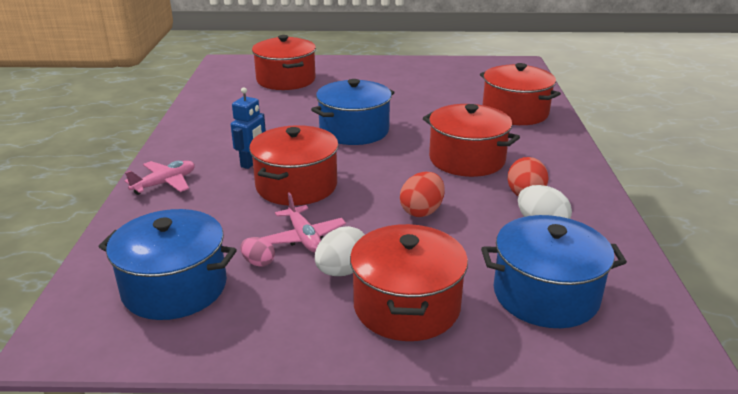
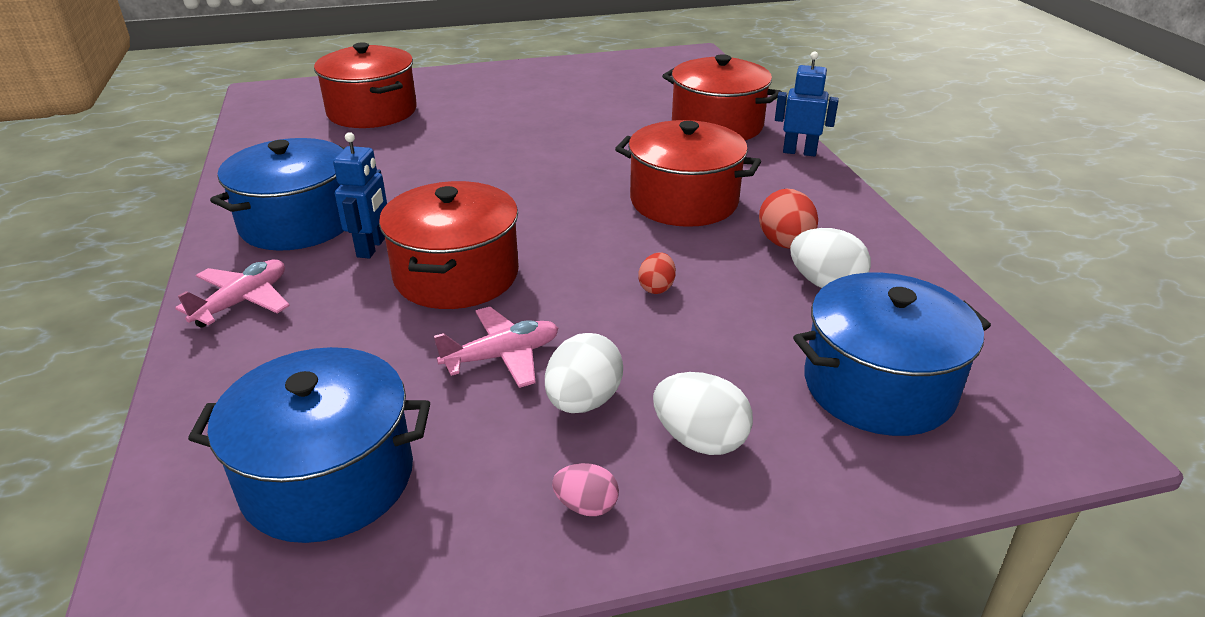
camera: 15 degrees left, 5 degrees up
(258, 262) = (448, 410): pink egg -> pink egg (586, 506)
(304, 237) = (502, 356): pink plane -> pink plane turned 75 degrees counterclockwise
(354, 130) = (507, 178): blue pot -> blue pot (297, 222)
(406, 306) = (700, 440): red pot -> white egg
(422, 211) = (656, 288): red egg -> red egg, size x0.60
(567, 137) = (799, 152): none -> blue robot

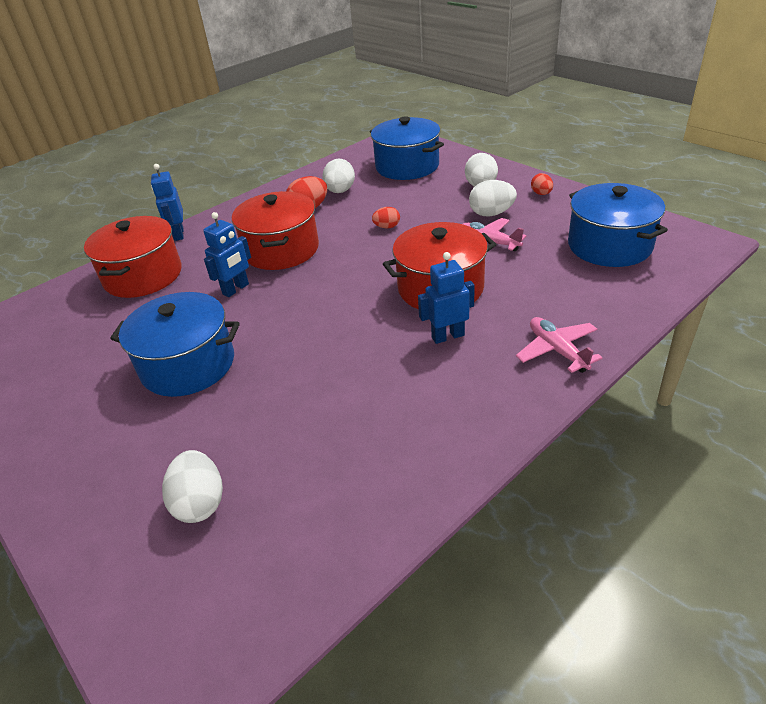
camera: 115 degrees left, 5 degrees up
(242, 302) = (557, 350): pink plane -> pink plane turned 60 degrees clockwise
(297, 222) = (454, 393): blue pot -> blue pot (188, 365)
(372, 111) = (200, 503): red pot -> white egg
(586, 506) = (541, 194): pink egg -> red egg
(626, 162) = (236, 289): none -> blue robot

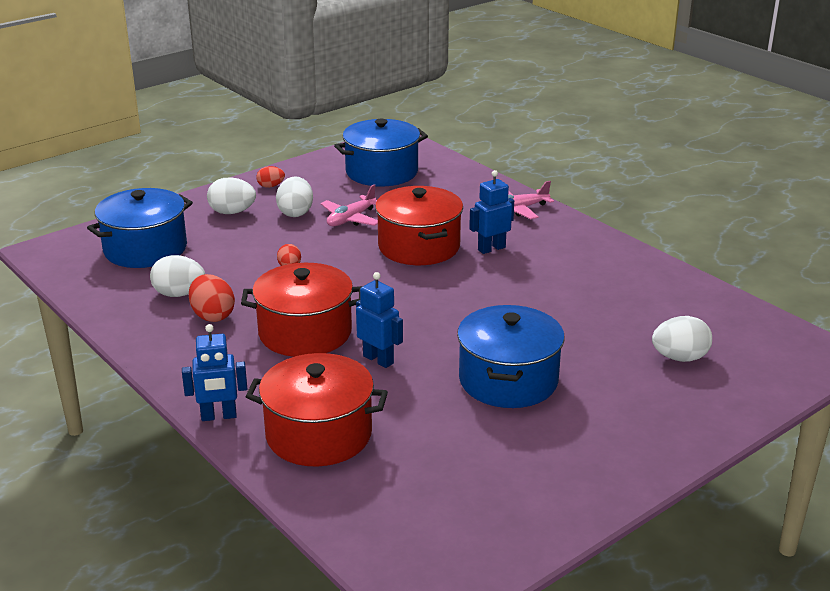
camera: 90 degrees left, 10 degrees down
(447, 336) = (491, 248): blue robot -> blue robot turned 75 degrees clockwise

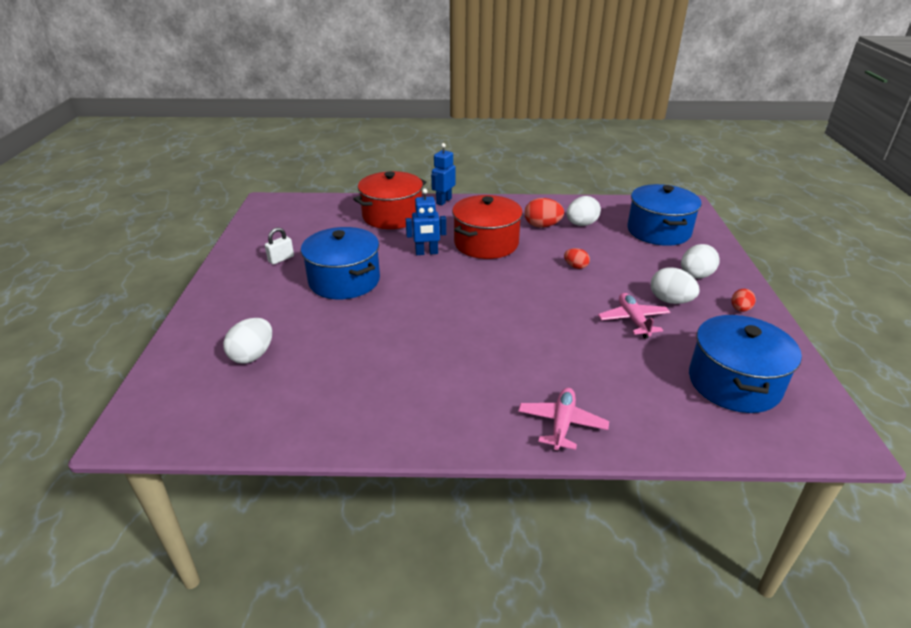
camera: 130 degrees right, 5 degrees up
(419, 247) = (548, 329): red pot -> none
(491, 248) = (503, 362): blue robot -> none
(539, 453) = (281, 259): none -> white padlock

